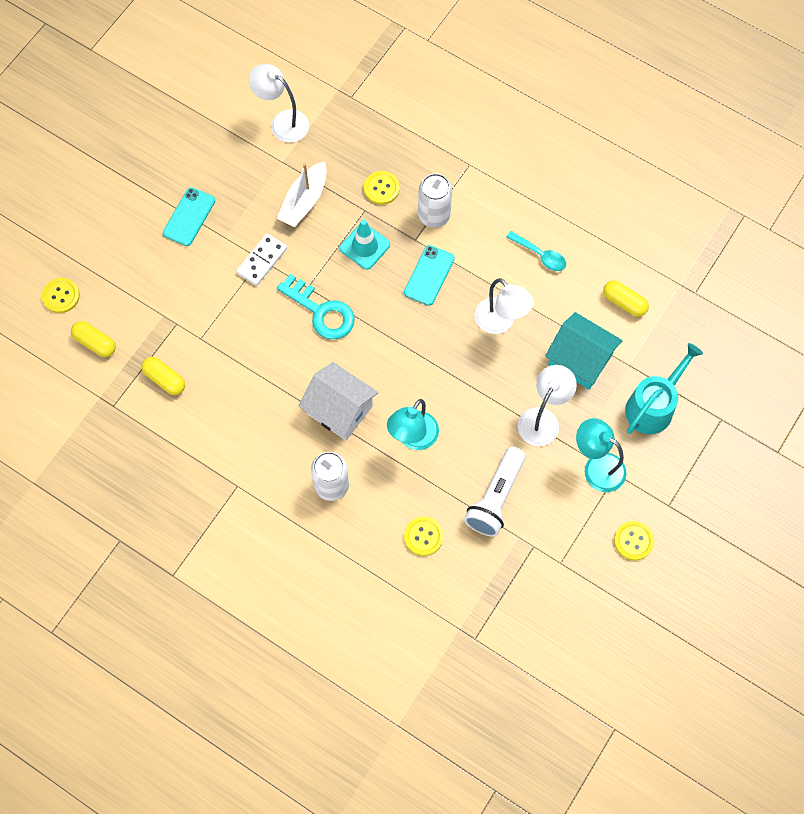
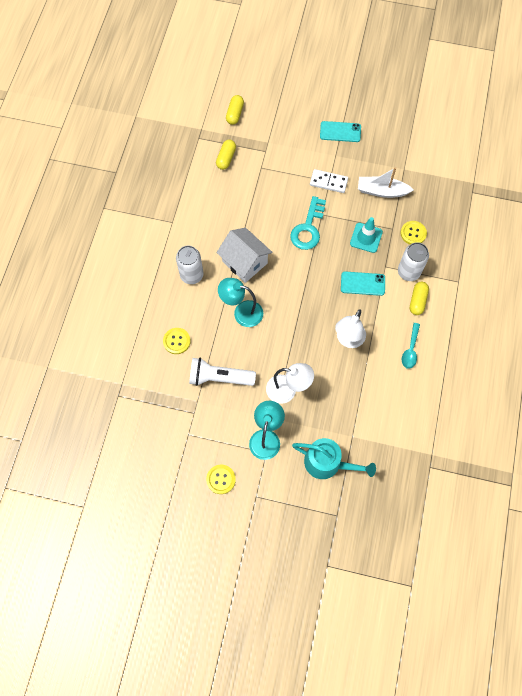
camera: 70 degrees right, 0 degrees up
(61, 296) = (257, 85): yellow button -> none
(282, 122) = (432, 159): white lamp -> none
(339, 410) = (244, 262): white house -> white house turned 60 degrees counterclockwise
(580, 360) = (342, 401): turquoise house -> none
(624, 302) = (399, 418): yellow capsule -> yellow capsule (417, 301)

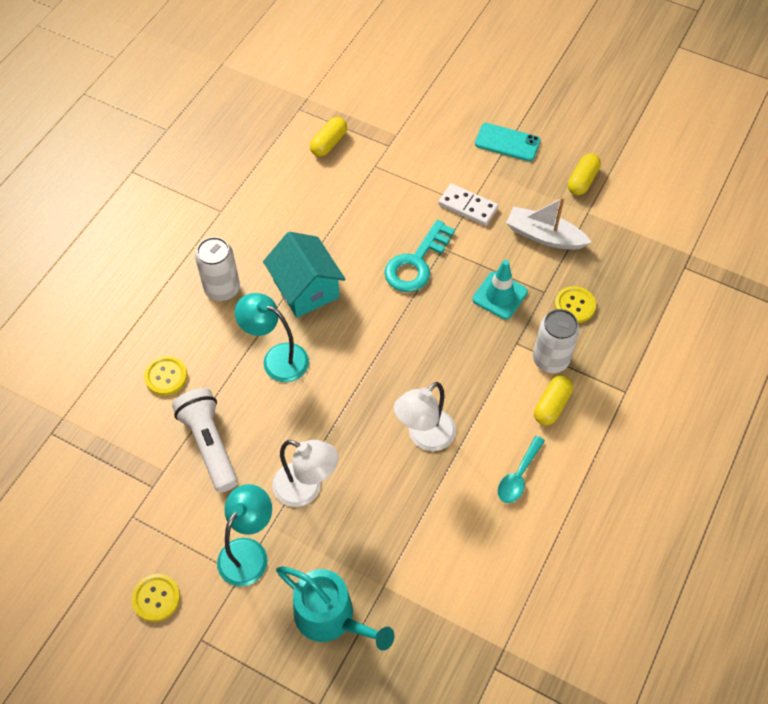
camera: 15 degrees right, 10 degrees down
(219, 377) = (209, 444): white flashlight -> white flashlight turned 45 degrees clockwise
(235, 114) = (362, 88): yellow capsule -> yellow capsule (582, 181)
(244, 262) = (306, 289): white house -> turquoise house
(362, 283) = (474, 360): turquoise phone -> none

